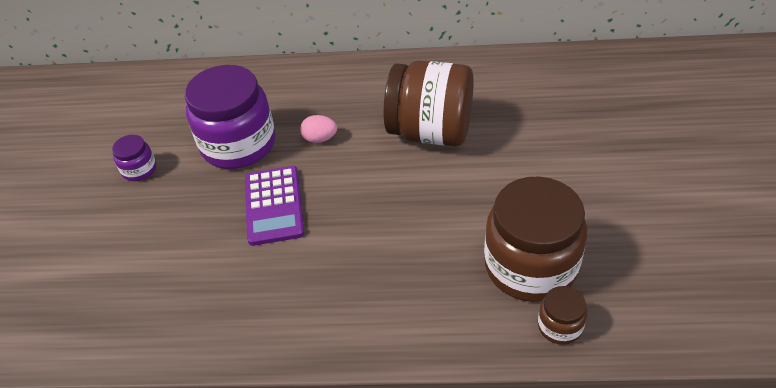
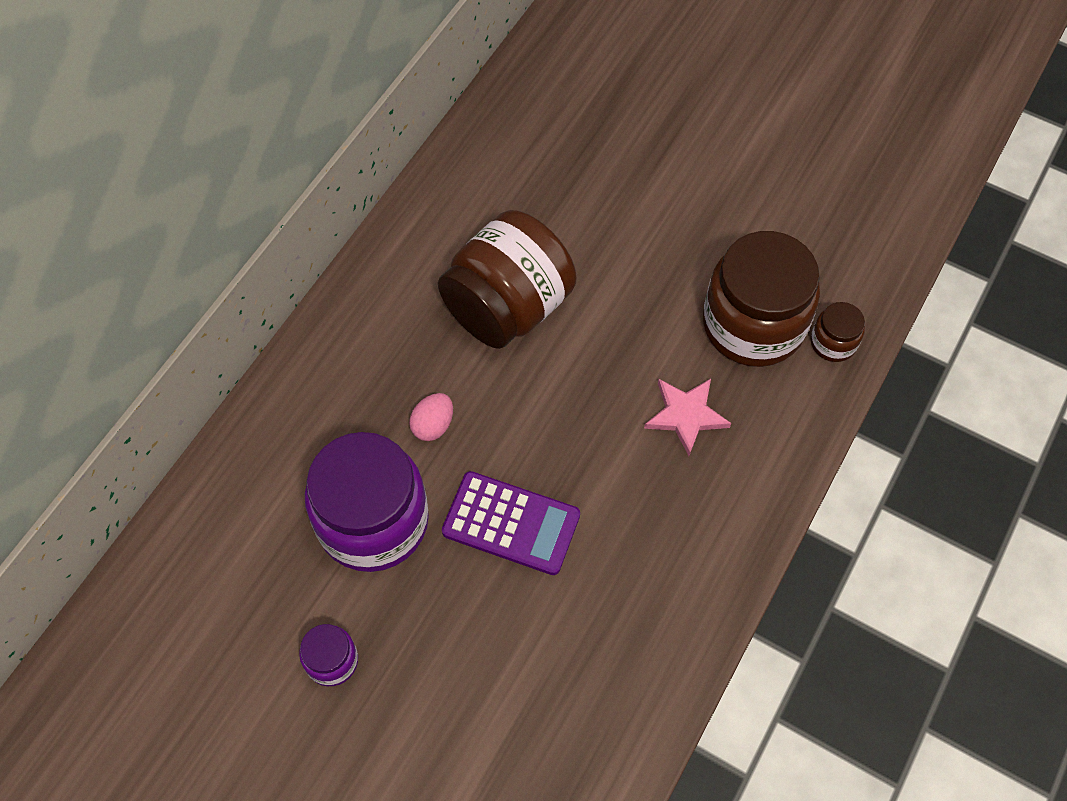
camera: 65 degrees left, 15 degrees up
(420, 260) = (686, 415): none -> pink star

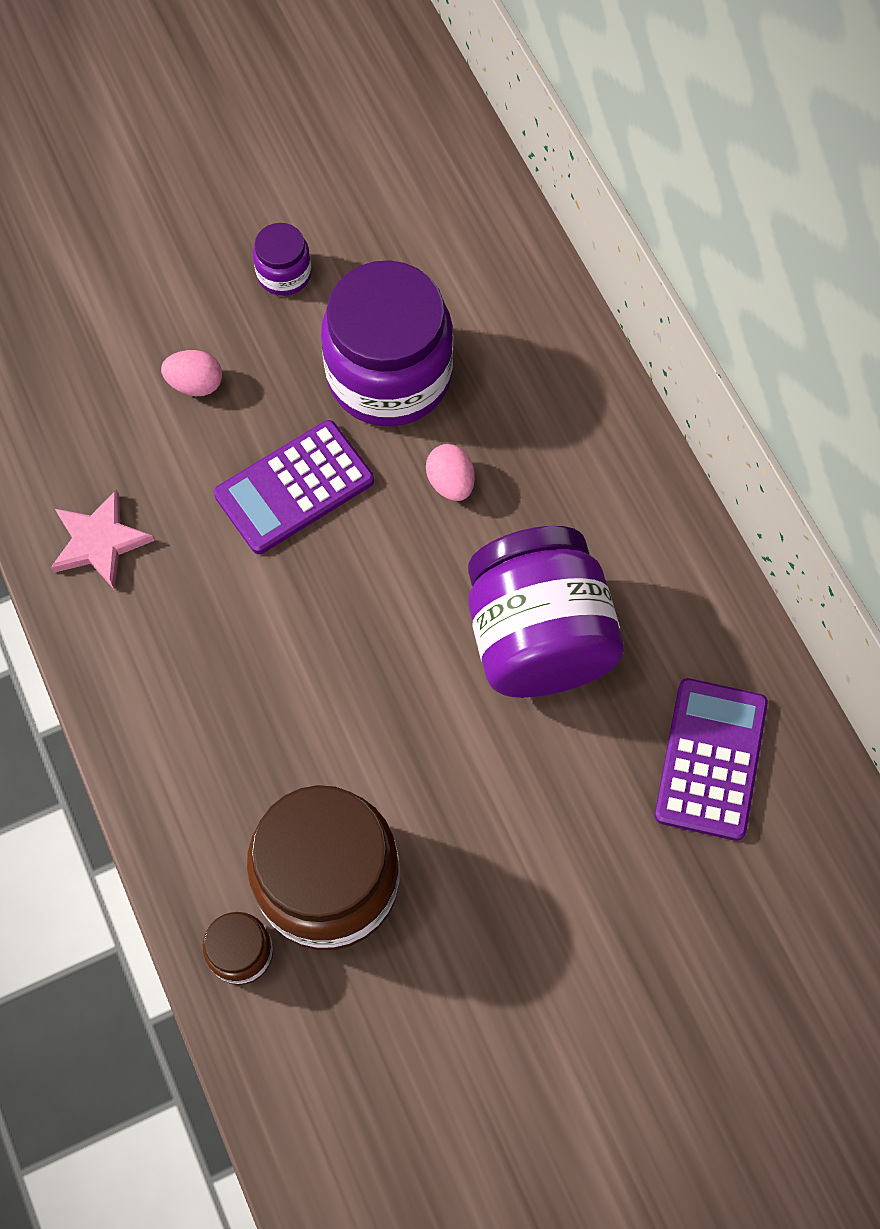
camera: 125 degrees right, 5 degrees up
(476, 656) = (195, 384): none -> pink egg
(508, 307) = (538, 638): brown jar -> purple jar
(515, 177) = (711, 759): none -> purple calculator
(686, 415) = (278, 727): pink star -> pink star (99, 542)

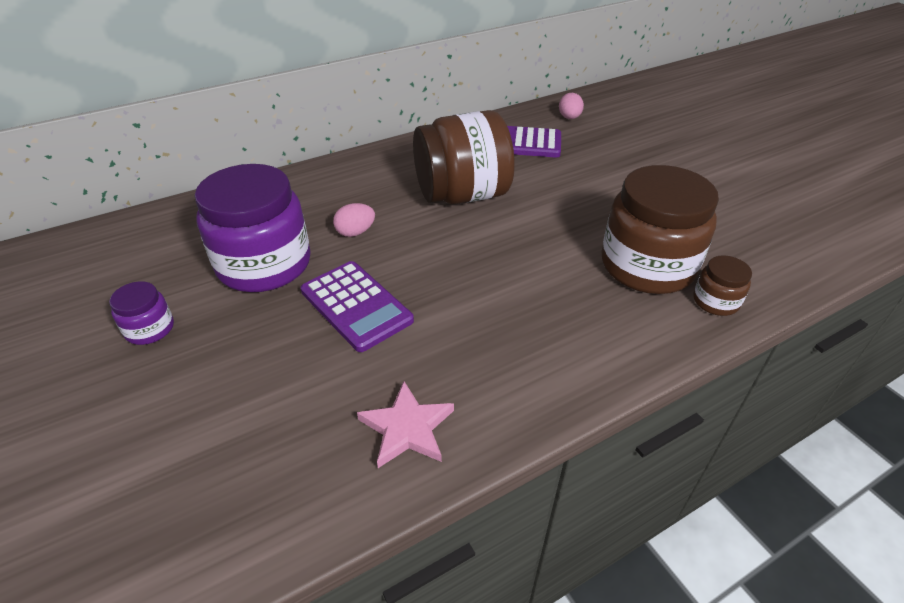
camera: 95 degrees left, 25 degrees down
(195, 384) = (248, 376): pink egg -> pink egg (569, 118)
(538, 638) = (462, 195): purple jar -> brown jar

